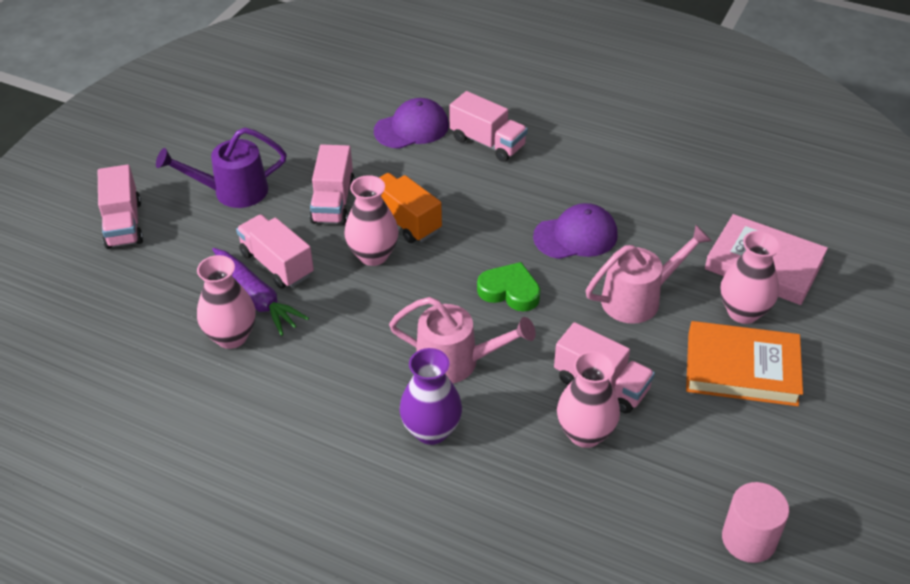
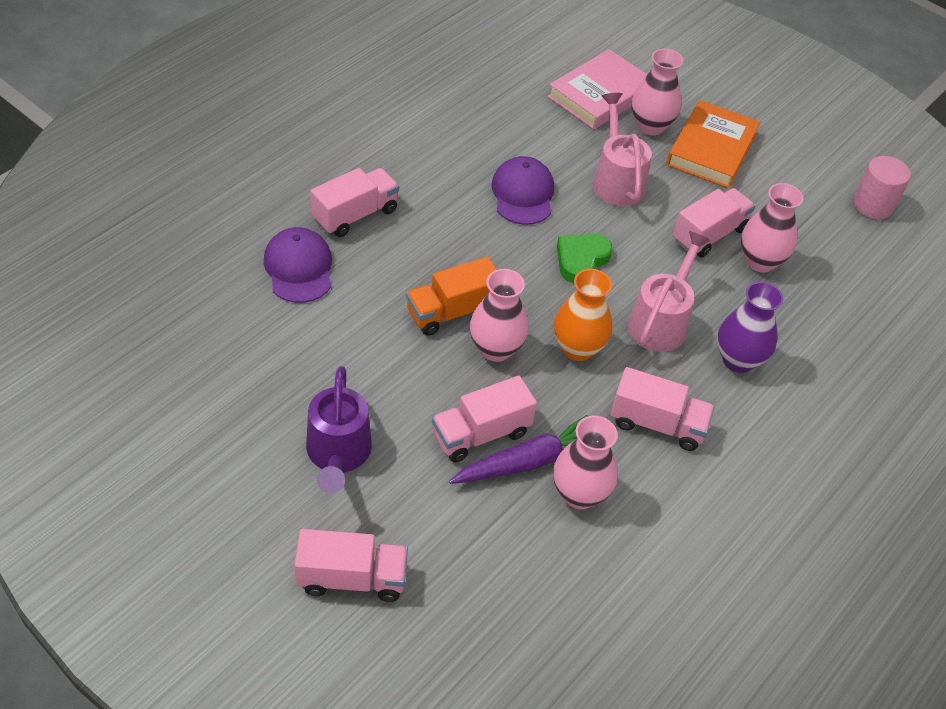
camera: 80 degrees left, 5 degrees up
(333, 202) = (397, 364): pink truck -> pink truck (657, 424)
(396, 307) = (577, 348): none -> orange vase

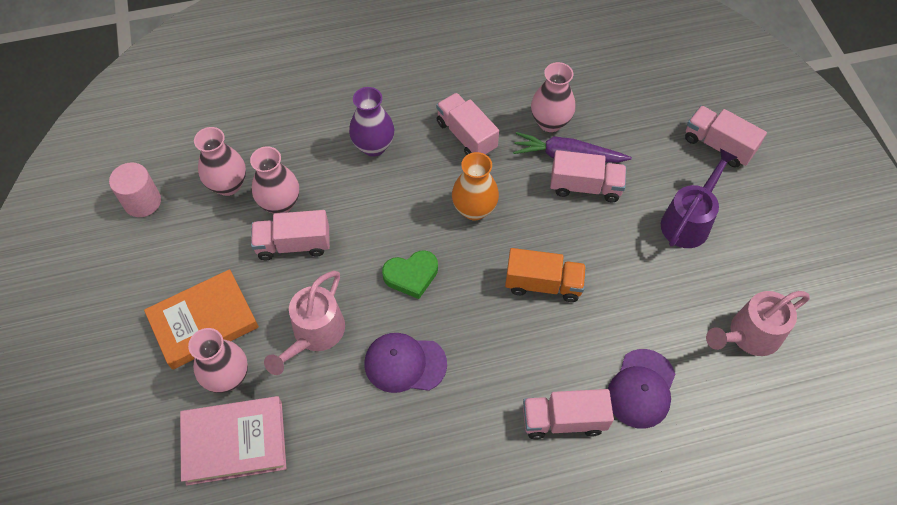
camera: 140 degrees left, 10 degrees up
(496, 349) = (532, 238): pink vase -> pink vase (228, 185)
(523, 194) = (405, 364): purple cap -> purple cap turned 60 degrees clockwise
(661, 321) = (398, 198): pink watering can -> pink watering can (748, 336)

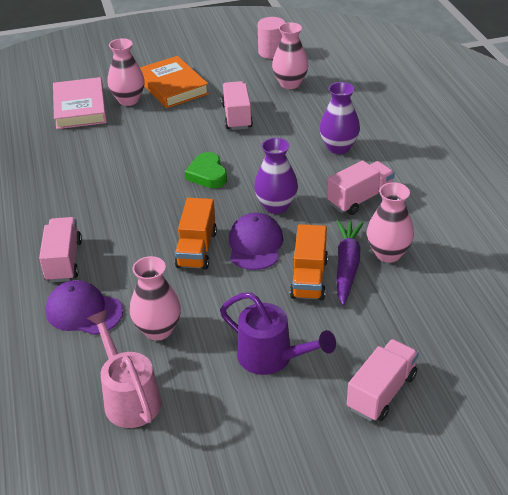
camera: 90 degrees right, 20 degrees down
(280, 204) = (274, 107): pink vase -> pink vase (158, 330)
(314, 335) = (157, 132): pink watering can -> none
(405, 364) = (128, 175): purple cap -> purple cap (255, 244)
(474, 209) = (276, 206): orange vase -> purple vase
(585, 186) = (309, 278): pink truck -> orange truck

